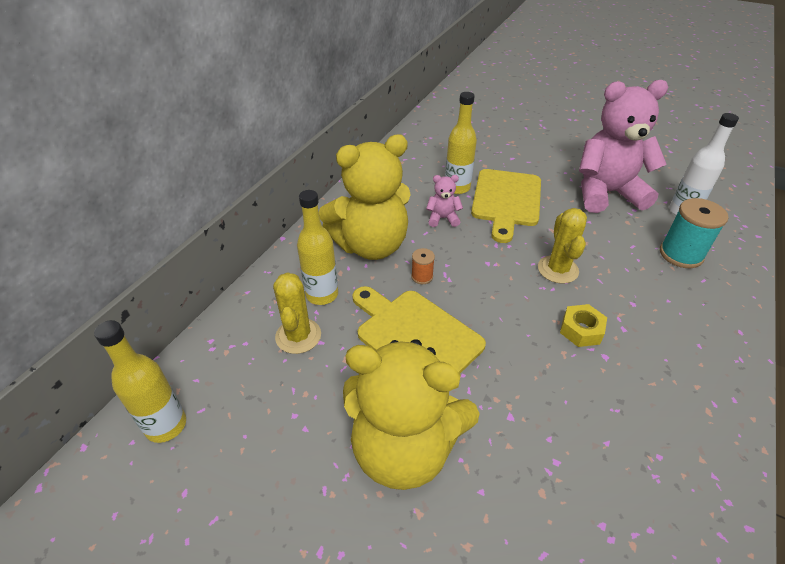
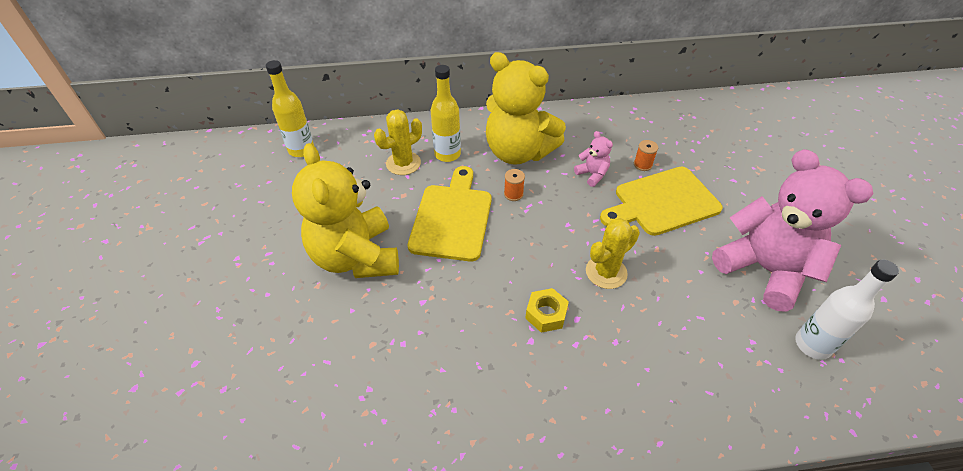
camera: 55 degrees right, 5 degrees up
(457, 188) = (642, 165): yellow bottle -> orange spool
(680, 254) = (731, 362): turquoise spool -> none

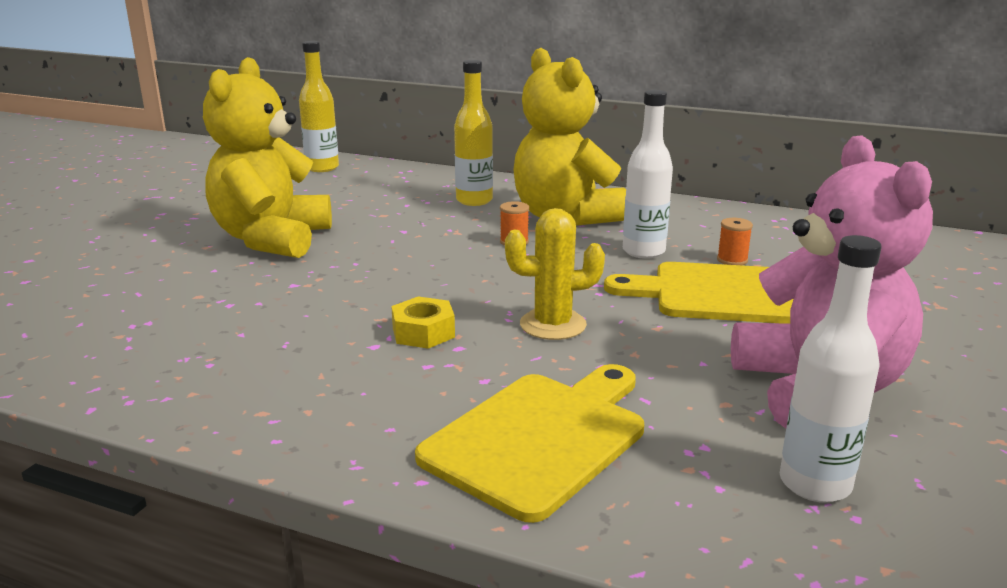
camera: 30 degrees right, 25 degrees down
(403, 163) = (414, 196): yellow cactus -> none
(452, 218) = (414, 240): yellow cutting board -> yellow cutting board (539, 438)
(592, 174) = (643, 251): pink teddy bear -> white bottle

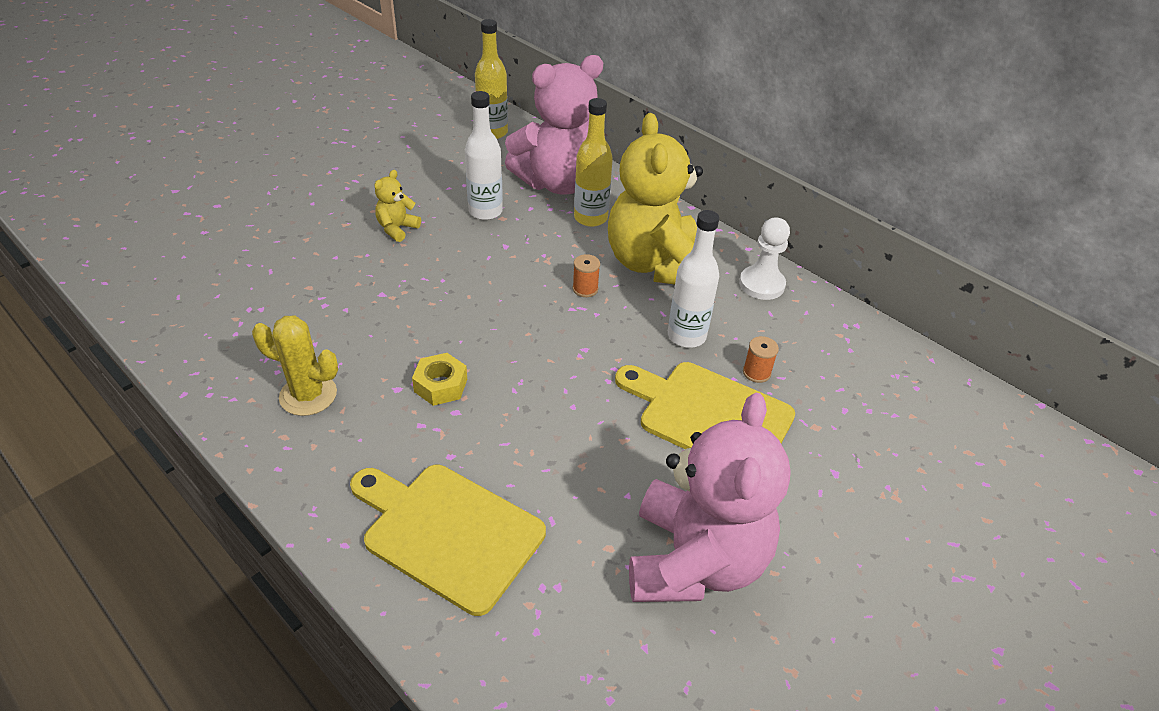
camera: 20 degrees right, 20 degrees up
(272, 239) = (397, 228): yellow teddy bear -> yellow teddy bear, size x0.41
(420, 186) = (558, 183): none -> pink teddy bear
(539, 438) = (448, 533): yellow cutting board -> yellow cutting board turned 120 degrees counterclockwise
(553, 325) = (543, 409): yellow cactus -> yellow cactus (308, 395)
(676, 211) = (761, 284): none -> white pawn
(815, 484) = (607, 656): white bottle -> white bottle (485, 211)

